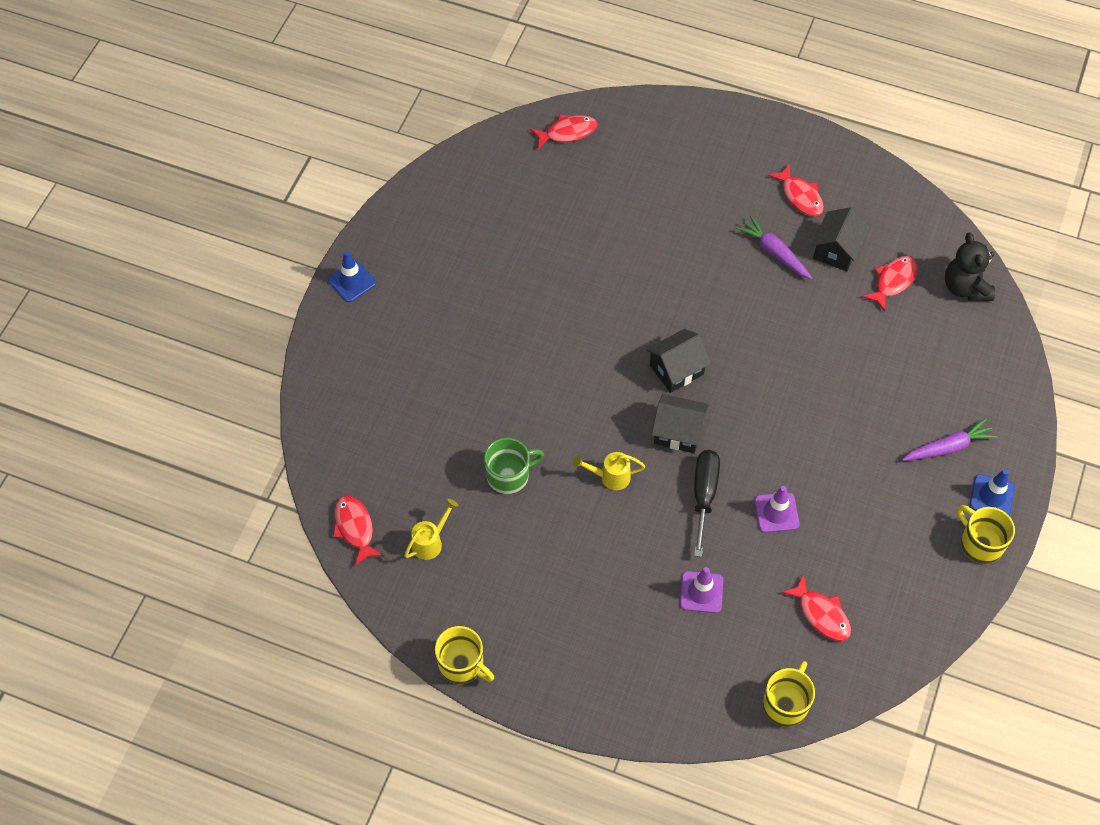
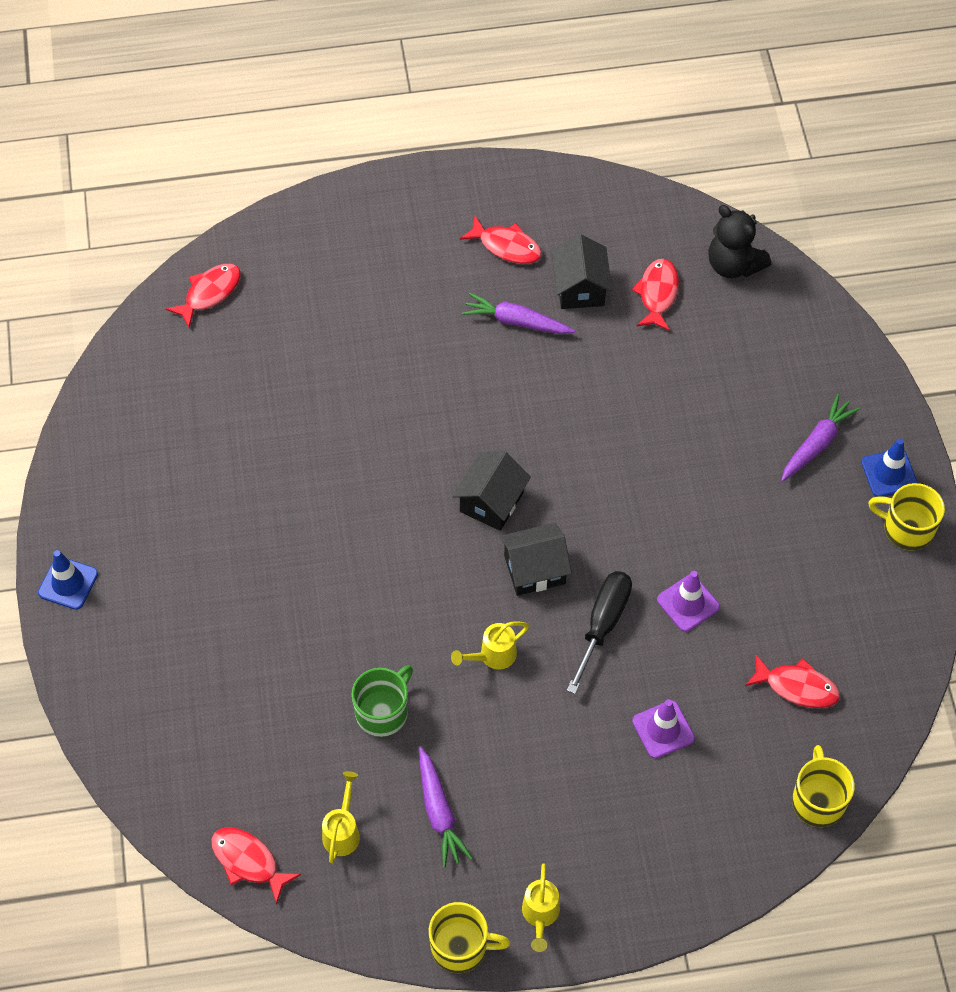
camera: 30 degrees left, 0 degrees up
(505, 564) = (439, 812): none -> purple carrot
(531, 673) = (540, 915): none -> yellow watering can
(704, 495) = (603, 624): black screwdriver -> black screwdriver turned 45 degrees clockwise

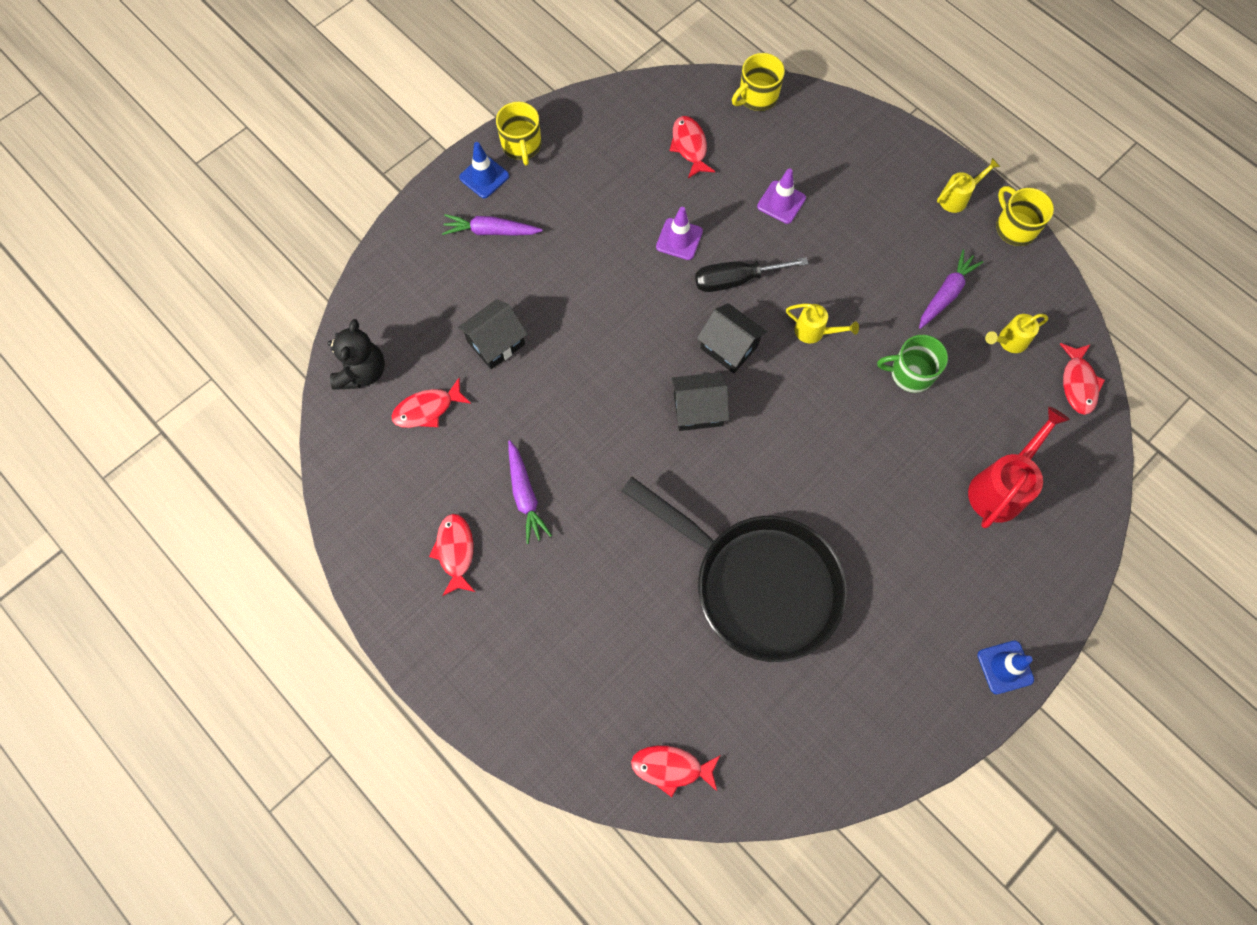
camera: 125 degrees left, 10 degrees up
(212, 704) = (1001, 487): none -> red watering can
(296, 444) = (757, 584): none -> black pan
(580, 288) = (460, 468): black house -> black house (496, 343)

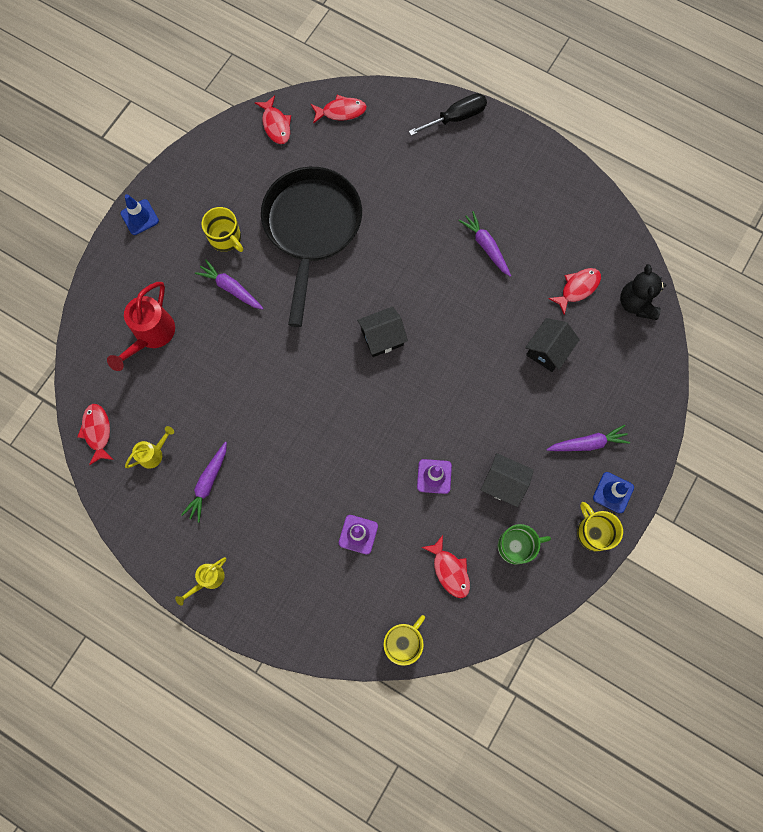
camera: 165 degrees right, 5 degrees up
(455, 551) = (519, 199): red fish -> red fish (276, 125)
(729, 347) = (371, 392): black house -> black house (503, 483)
(736, 280) = (379, 451): black screwdriver -> black screwdriver (456, 118)
(757, 584) = (311, 228): black pan -> black pan turned 75 degrees clockwise
(814, 332) = (308, 422): yellow watering can -> none
(885, 525) = (231, 288): none -> purple carrot
(910, 373) = (228, 407): green mug -> green mug (516, 546)
(1014, 227) = (156, 562): yellow mug -> yellow mug (226, 238)

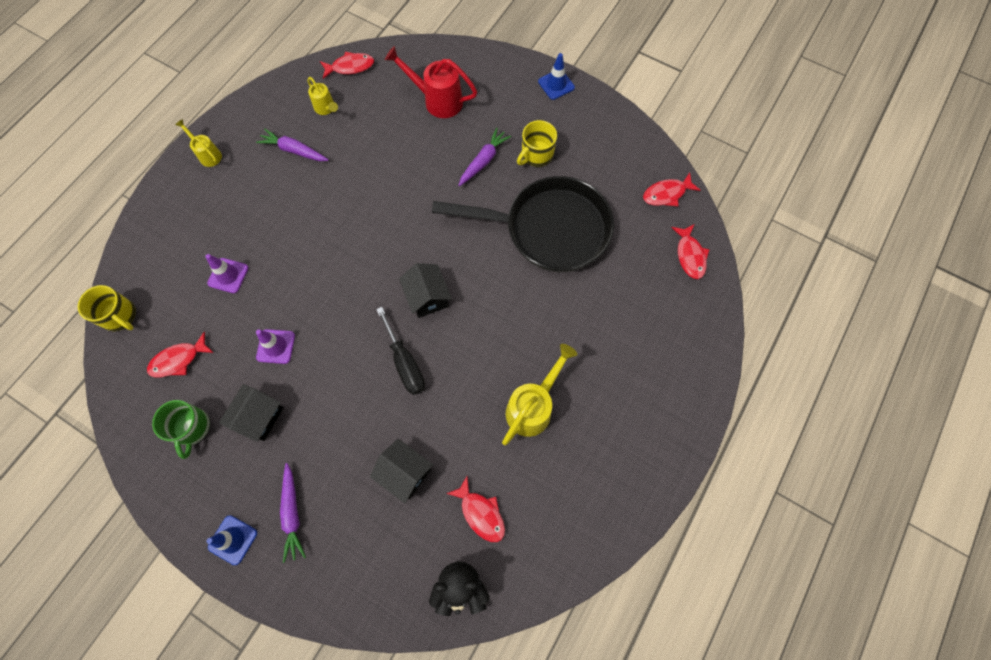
camera: 90 degrees right, 5 degrees down
(456, 118) = (696, 378): black screwdriver -> black screwdriver (405, 363)
(486, 246) = (533, 407): purple carrot -> yellow watering can
(593, 532) = (192, 513): yellow mug -> none

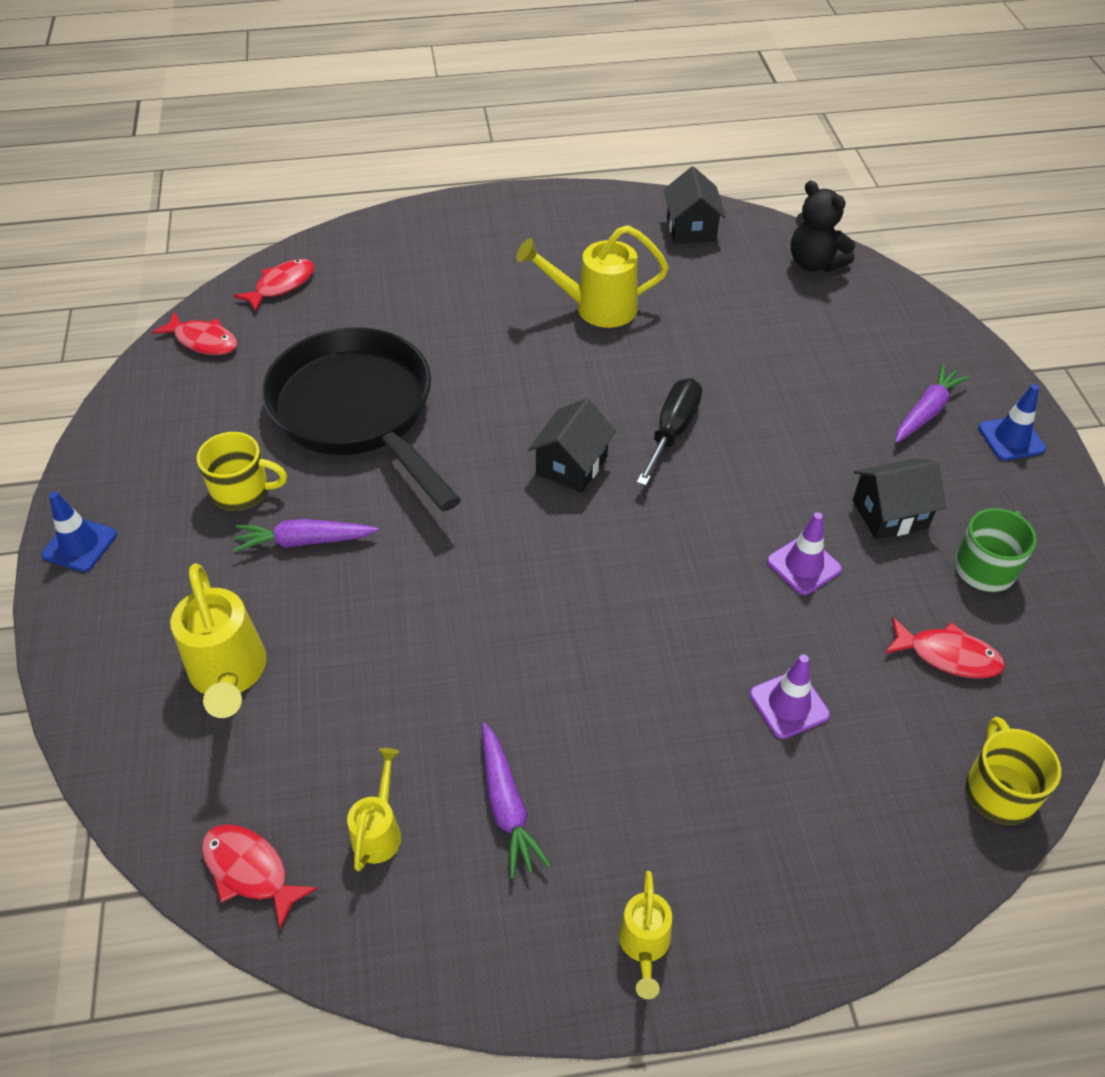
camera: 130 degrees left, 20 degrees down
(405, 472) = (777, 357): black house -> black house (691, 228)
(437, 100) = (229, 675): red watering can -> yellow watering can
(481, 513) = (739, 286): red fish -> none

